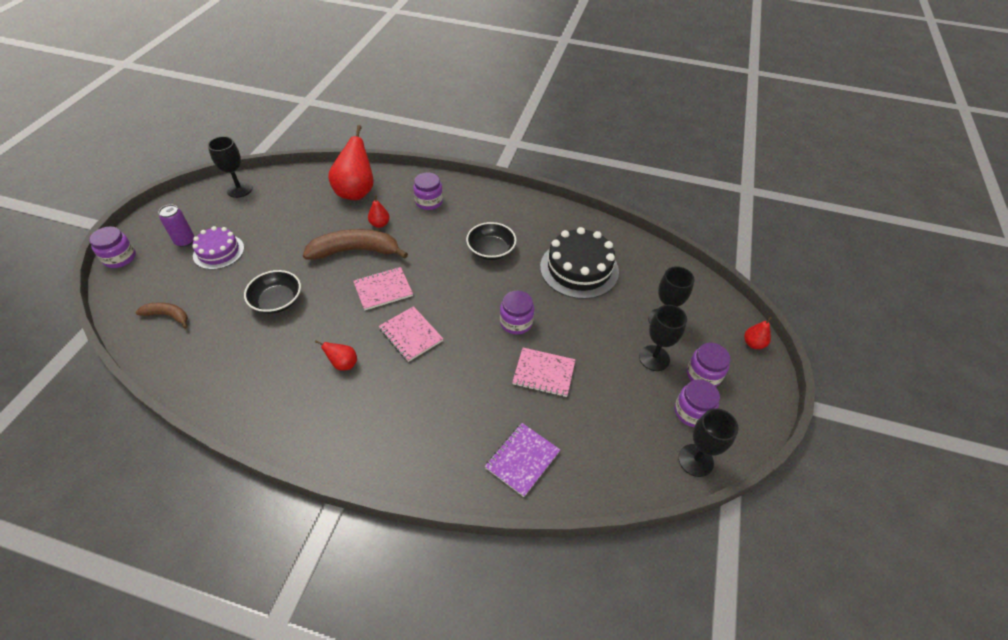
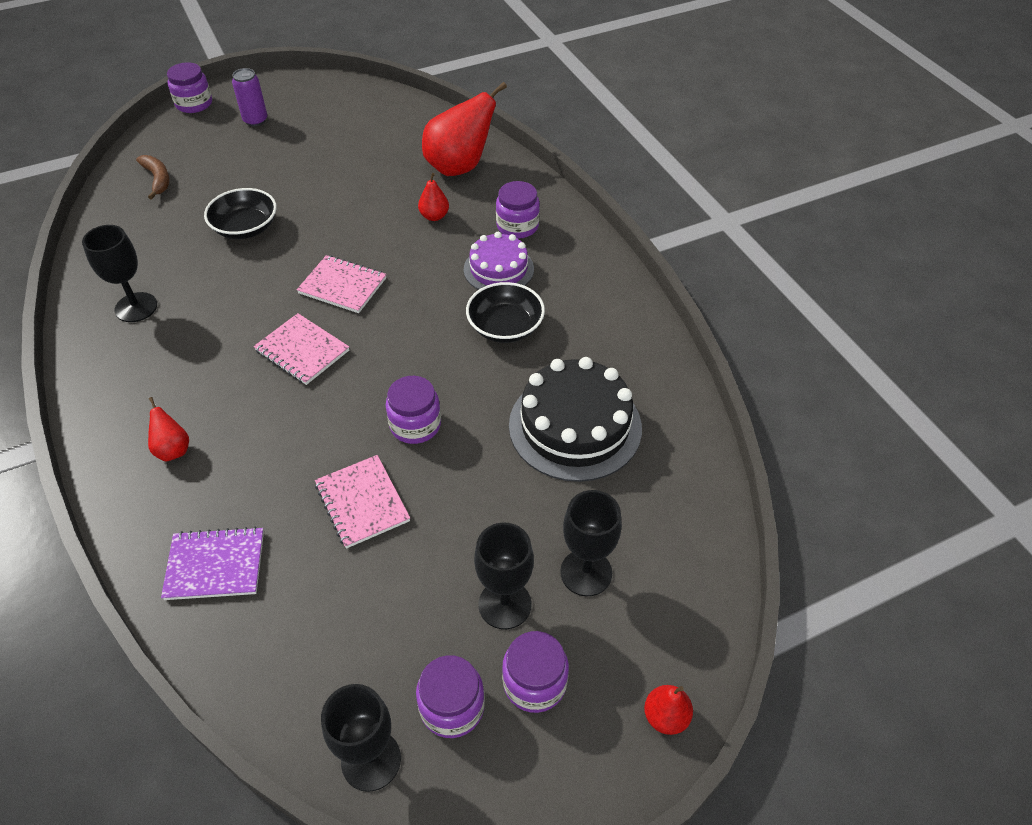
camera: 50 degrees right, 0 degrees up
(219, 252) = (266, 148): purple cake -> purple cake (498, 269)
(239, 189) = (361, 98): black goblet -> black goblet (136, 307)
(343, 364) = (212, 329): red pear -> red pear (173, 450)
(356, 251) = (374, 228): brown banana -> none
(411, 335) = (302, 351): pink notebook -> pink notebook turned 60 degrees counterclockwise

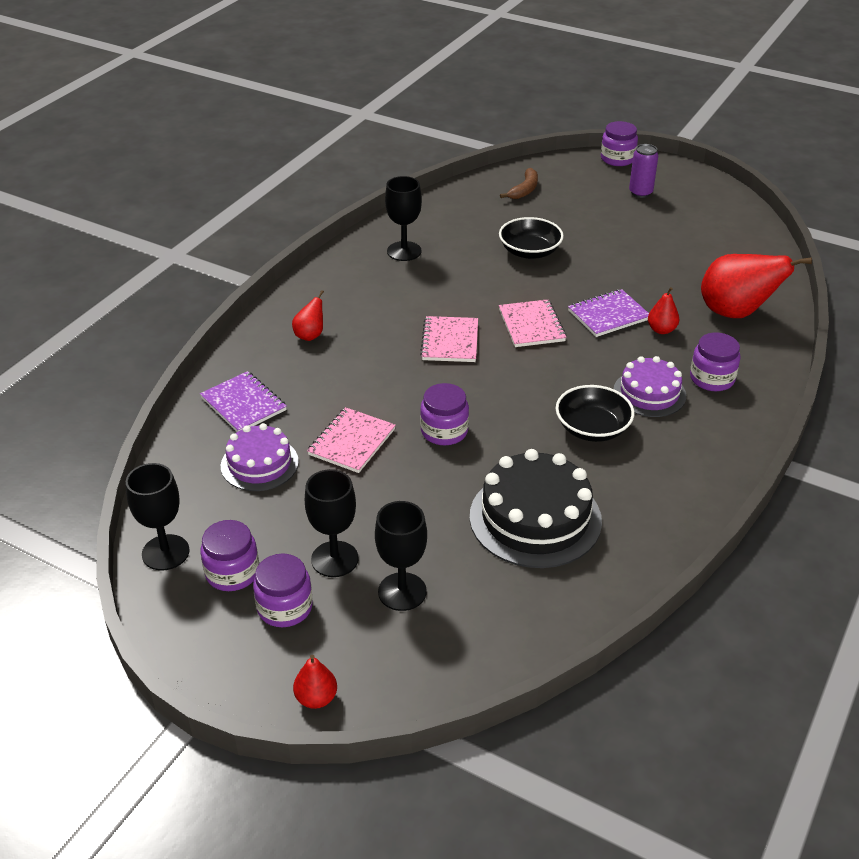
camera: 55 degrees right, 10 degrees down
(319, 598) = (259, 464): none -> purple cake
(383, 233) = (608, 315): none -> purple notebook

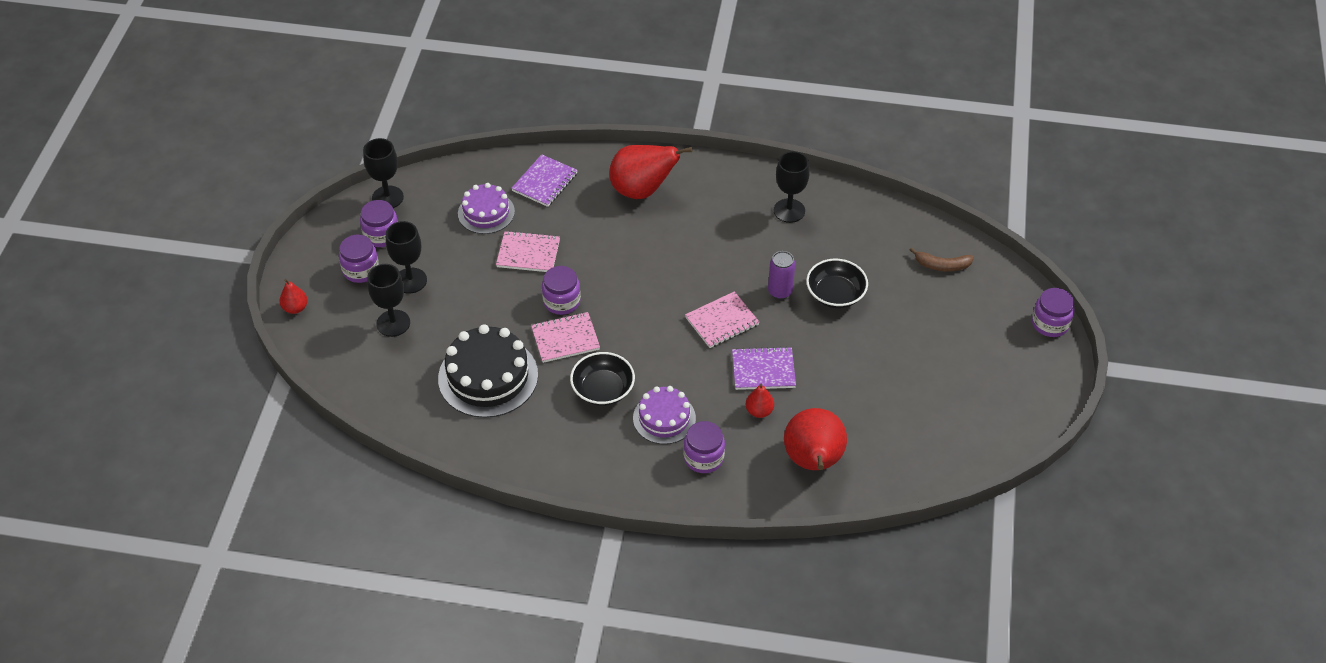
camera: 70 degrees right, 10 degrees up
(310, 335) = (642, 190): red pear -> red pear, size x2.12
(450, 341) = (674, 275): pink notebook -> pink notebook (565, 339)
(608, 315) = (763, 370): purple notebook -> purple notebook turned 45 degrees counterclockwise
(640, 193) = (991, 354): purple can -> purple can (780, 291)

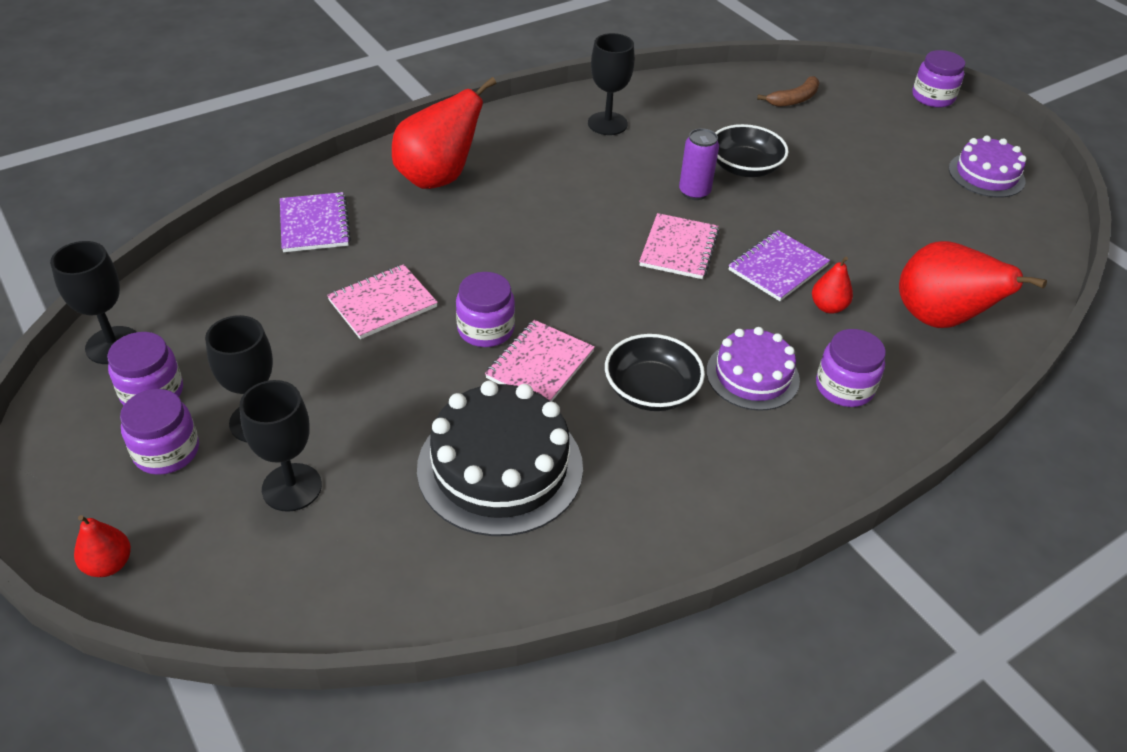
camera: 45 degrees left, 5 degrees down
(486, 212) = (275, 291): purple cake -> purple cake (986, 175)

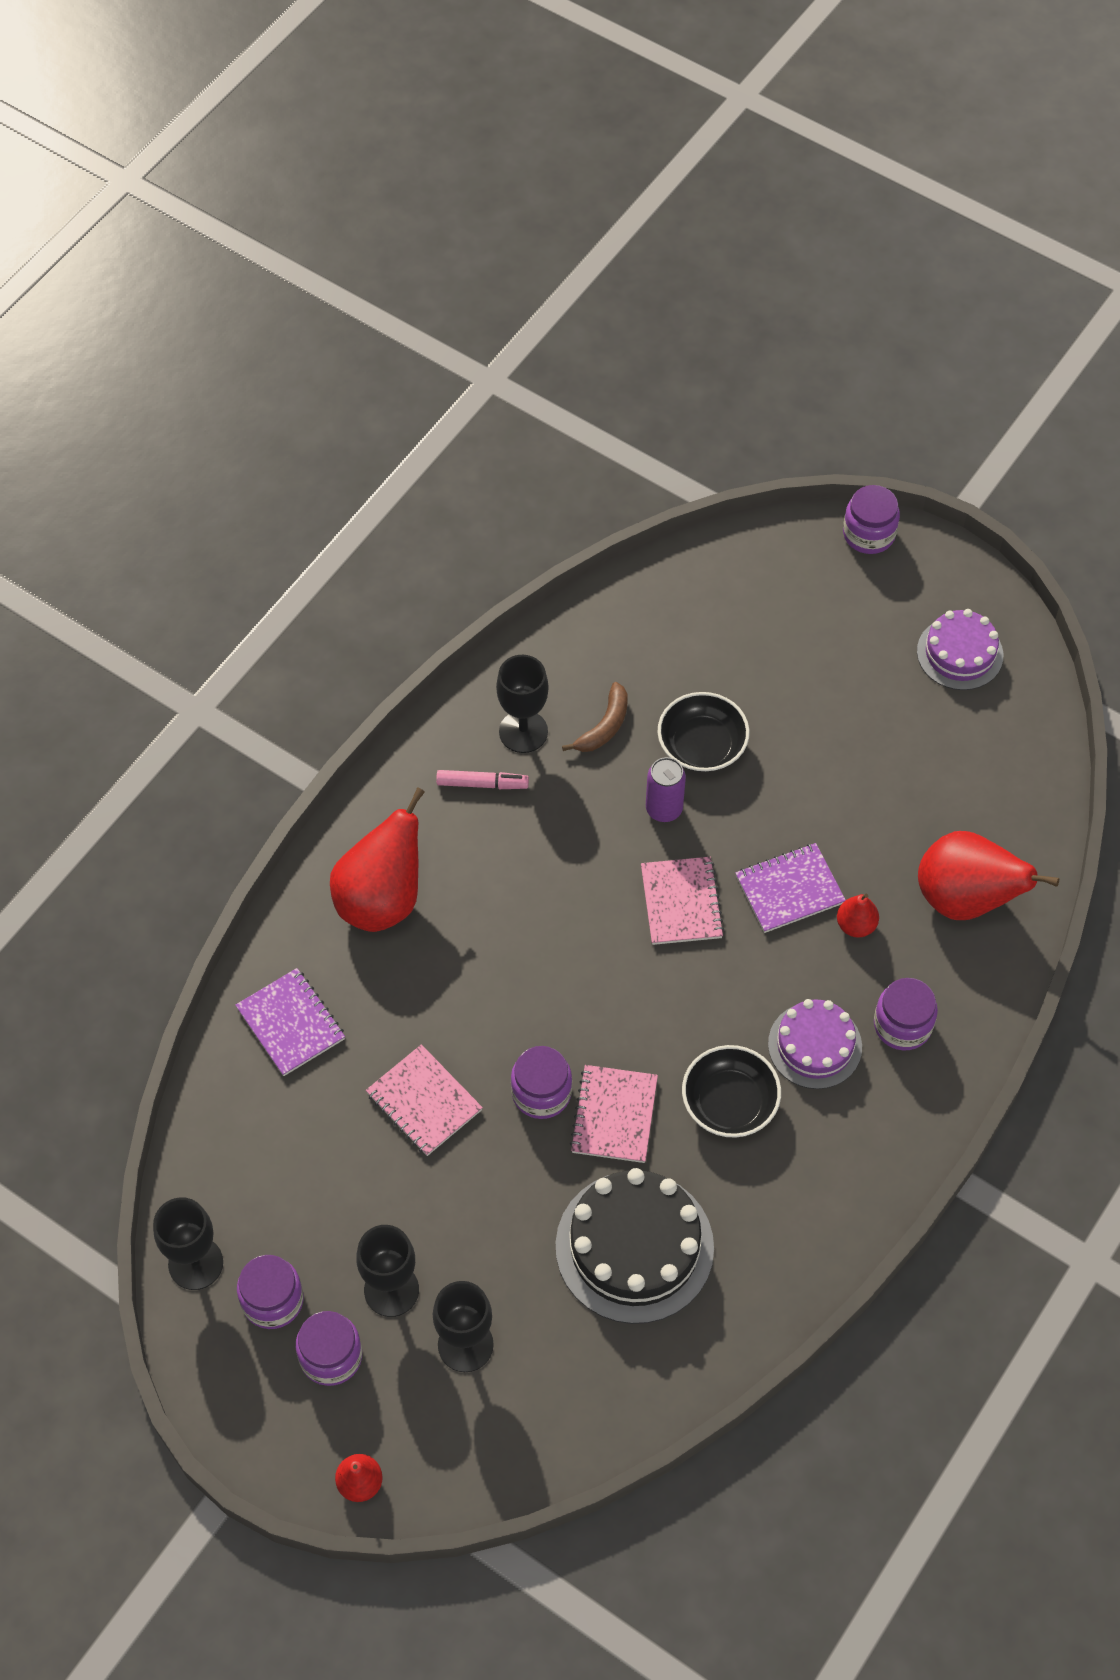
camera: 20 degrees left, 15 degrees up
(382, 304) = (424, 1102): pink notebook -> pink notebook turned 75 degrees counterclockwise
(558, 141) = (482, 784): none -> pink marker
(777, 267) = (789, 889): purple notebook -> purple notebook turned 45 degrees clockwise
(794, 99) = (715, 602): brown banana -> brown banana (604, 726)

